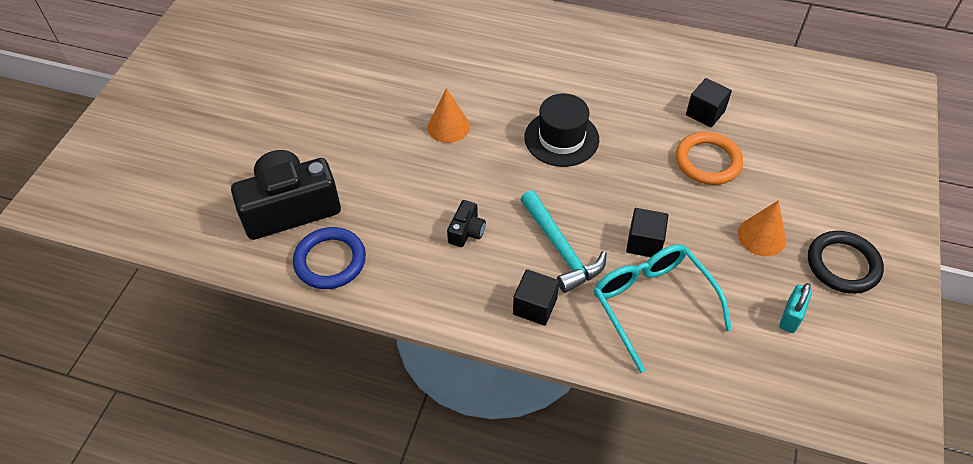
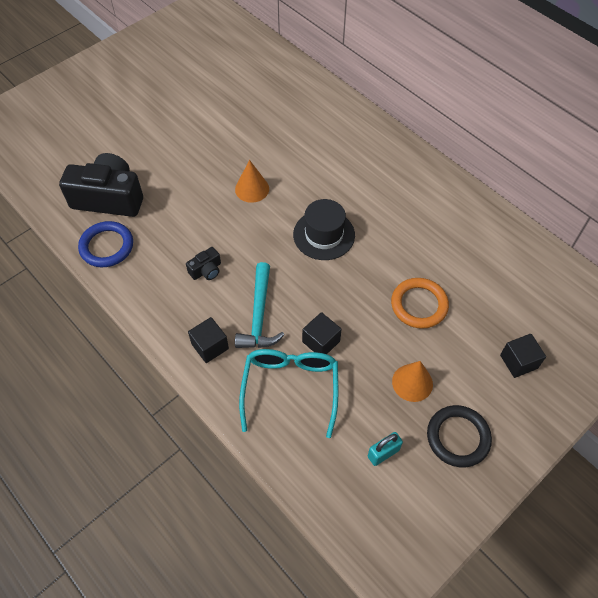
camera: 30 degrees right, 5 degrees up
(705, 113) = (448, 266): black cube -> black cube (518, 362)

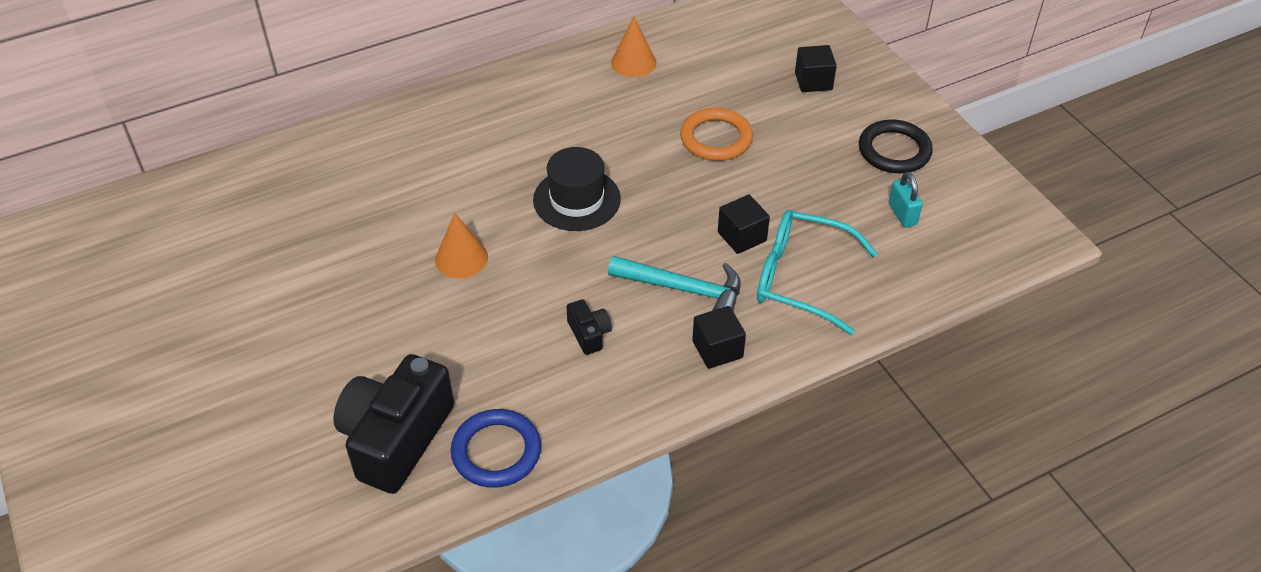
camera: 75 degrees left, 10 degrees down
(412, 382) = (819, 169): orange cone -> orange cone (633, 62)

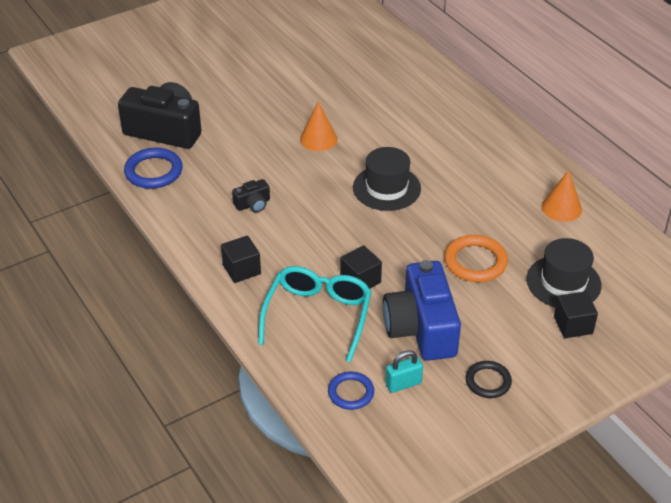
camera: 85 degrees right, 5 degrees down
(683, 289) = (300, 249): turquoise hammer -> none
(751, 78) = (563, 282): none -> black hat
(819, 192) = (421, 328): none -> blue camera
(894, 150) = (488, 381): black ring -> black ring, size x0.66
(918, 257) = (351, 393): none -> blue ring

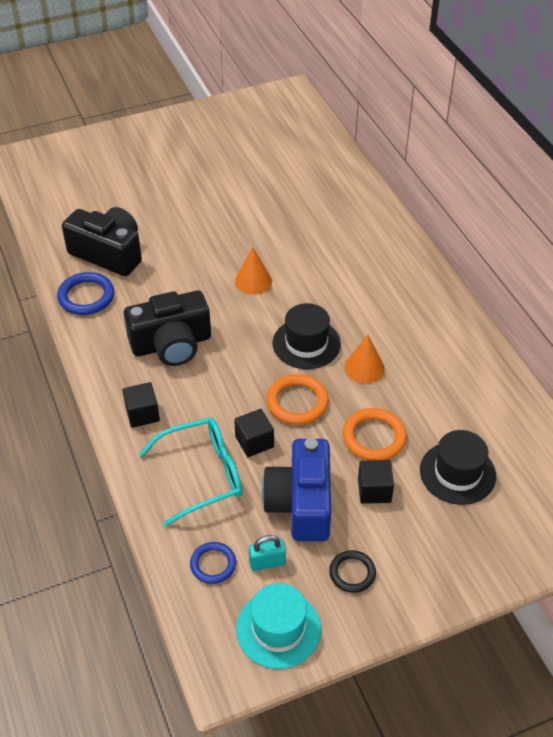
camera: 10 degrees right, 5 degrees up
(253, 204) = (171, 344): black camera -> black camera, size x2.28
(318, 315) = (203, 475): turquoise glasses -> turquoise glasses turned 45 degrees clockwise
(392, 240) = (297, 402): none -> orange ring
(431, 440) = (278, 629): none -> turquoise hat
(561, 208) = (477, 389): orange cone -> orange cone (364, 368)
(573, 325) = (455, 523): black cube -> black cube (374, 490)

